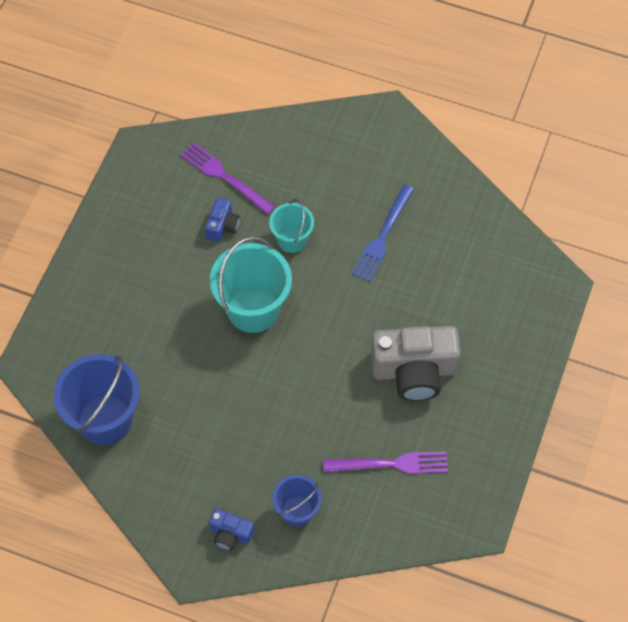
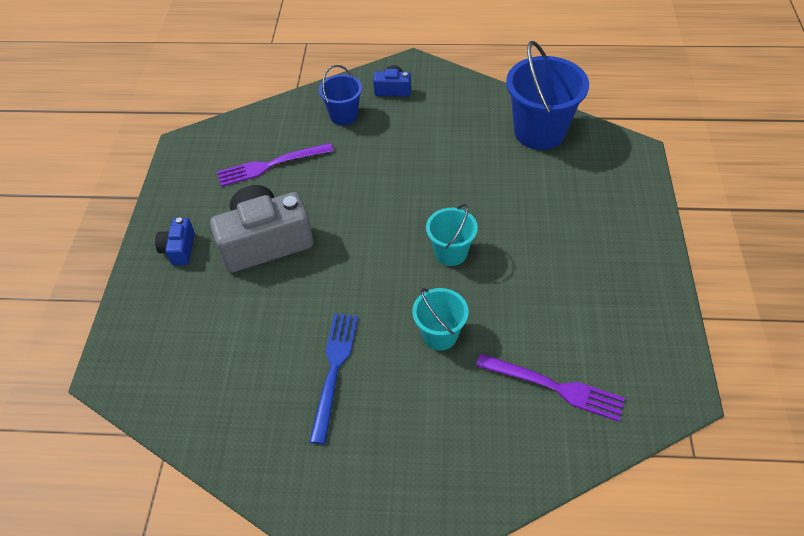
camera: 165 degrees right, 10 degrees down
(223, 226) = (526, 327): blue camera -> blue camera (179, 249)
(253, 309) = (450, 252): turquoise bucket -> turquoise bucket, size x0.57

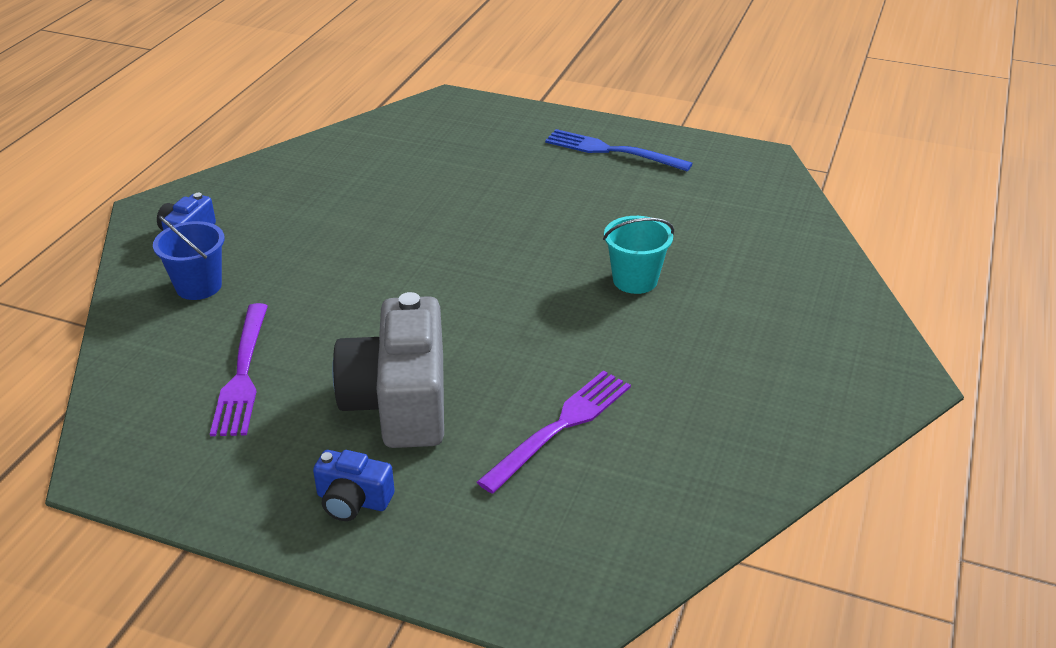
camera: 75 degrees left, 15 degrees down
(334, 369) = (651, 370): blue fork -> blue fork (610, 151)
(450, 252) = (517, 247): turquoise bucket -> none
(539, 132) = (368, 147): blue bucket -> none
(556, 387) = (733, 221): purple fork -> purple fork (561, 426)

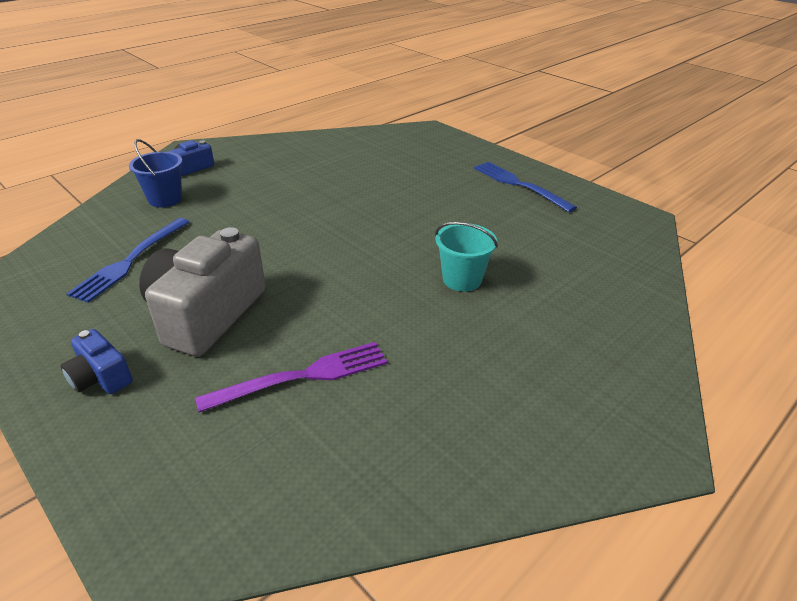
camera: 25 degrees right, 0 degrees up
(243, 375) = (129, 261): purple fork -> blue fork

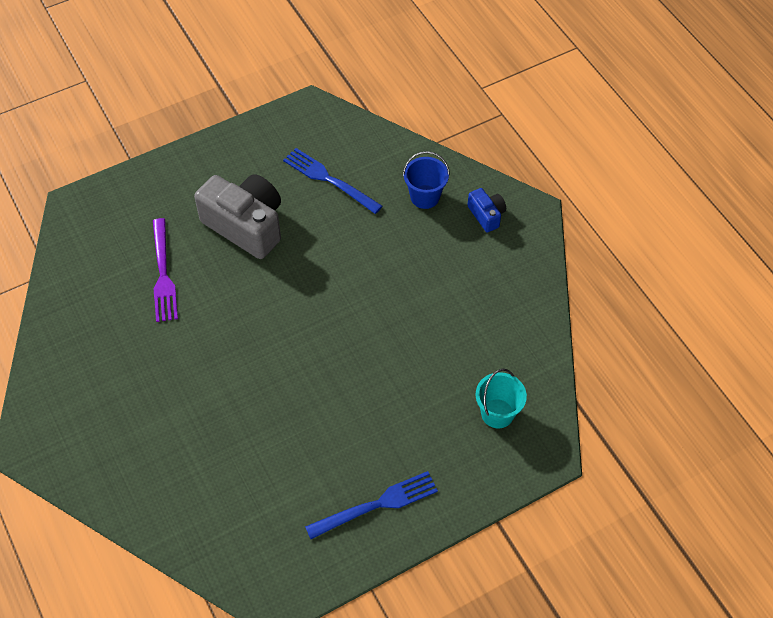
camera: 105 degrees right, 20 degrees up
(101, 377) = (203, 175): blue camera -> none
(462, 279) = (230, 395): turquoise bucket -> turquoise bucket (497, 413)

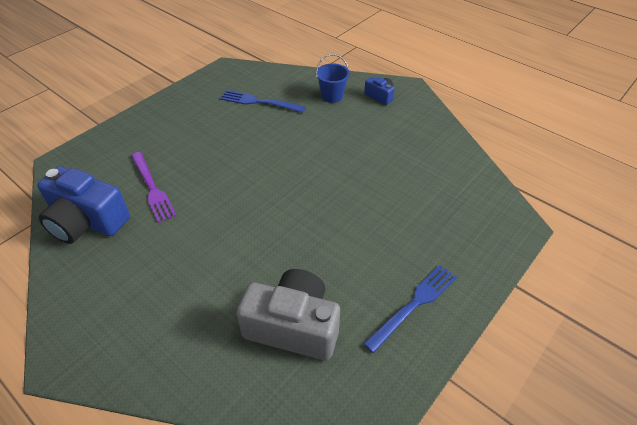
camera: 20 degrees left, 10 degrees down
(85, 297) = (87, 221): none -> blue camera
(246, 225) = (208, 142): grey camera -> grey camera (293, 326)
(497, 413) = (465, 209): turquoise bucket -> none

